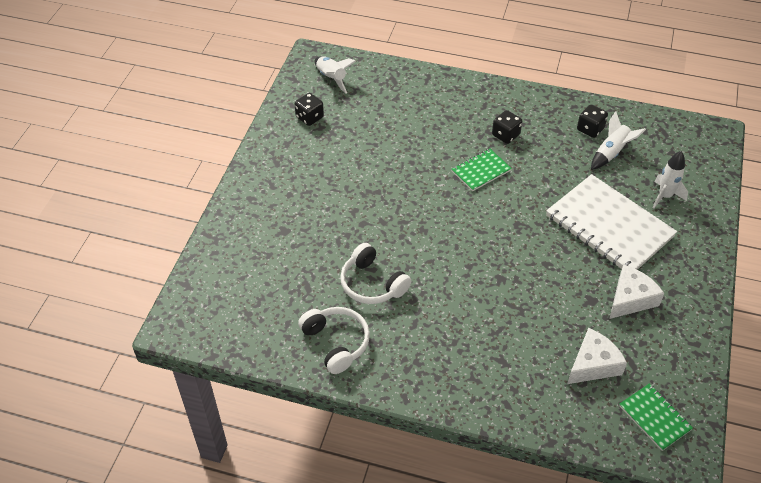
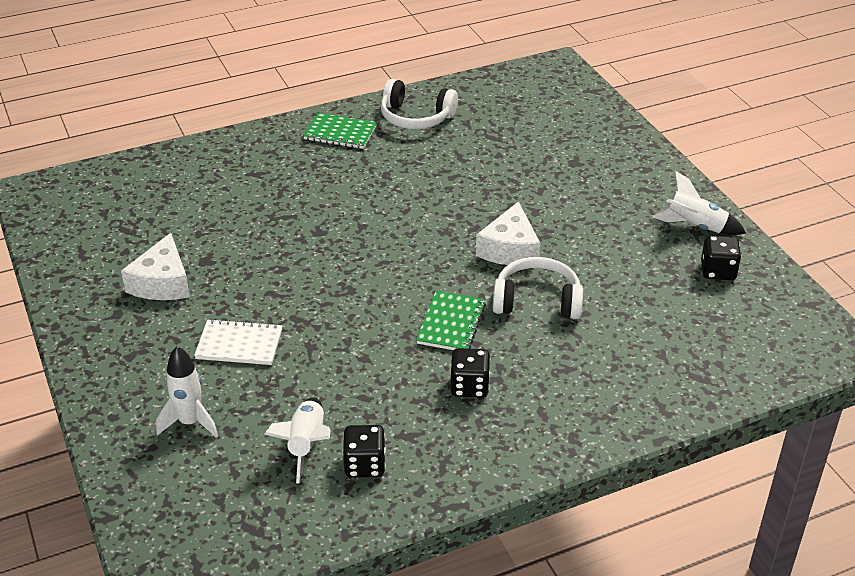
camera: 140 degrees right, 10 degrees down
(331, 78) = (771, 332): white rocket -> white rocket (695, 226)
(372, 284) = (438, 167): white headphones -> white headphones (537, 301)
(593, 364) = (165, 211): white cheese -> white cheese (510, 249)
(609, 226) = (239, 344): white notebook -> white notebook, size x0.49
(655, 418) = (78, 202): green notebook -> green notebook (340, 133)

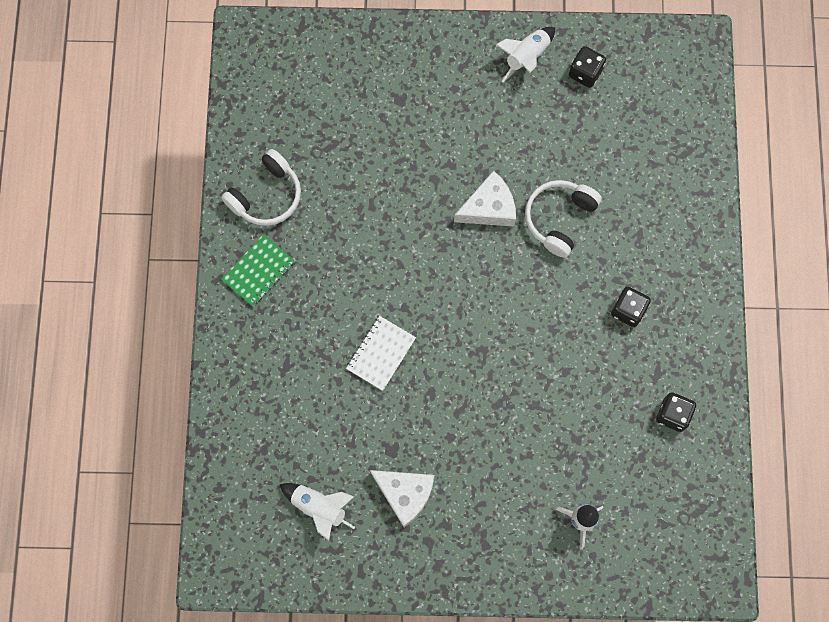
camera: 65 degrees left, 35 degrees up
(239, 344) = (509, 457): white notebook -> white notebook (381, 353)
(306, 445) = (637, 447): white rocket -> white rocket (319, 508)
(451, 323) = (556, 292): green notebook -> none
(510, 249) = (489, 208): white cheese -> white cheese turned 60 degrees counterclockwise

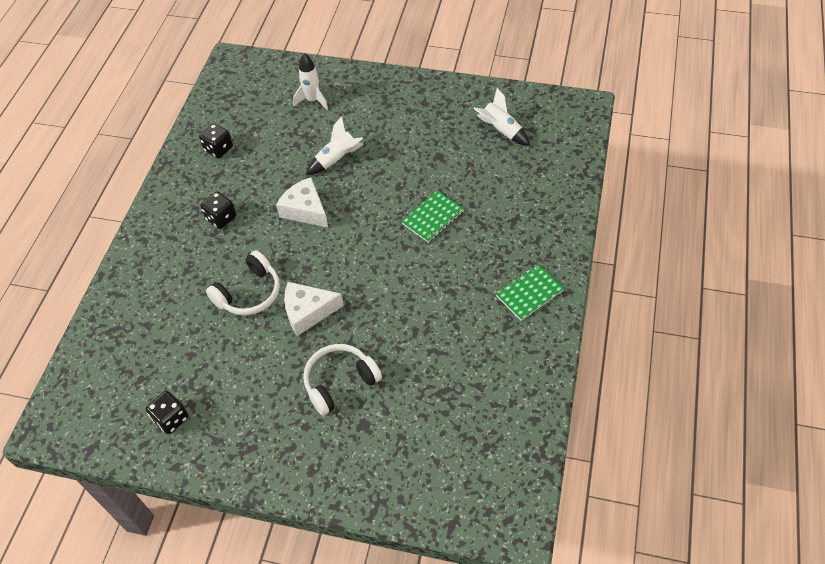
camera: 165 degrees left, 20 degrees down
(266, 195) = (513, 355): white headphones -> white headphones (340, 382)
(381, 353) = (433, 217): white notebook -> green notebook
(405, 494) = (435, 130): white cheese -> white cheese (305, 210)
(526, 57) = (222, 445): white rocket -> white rocket (337, 159)

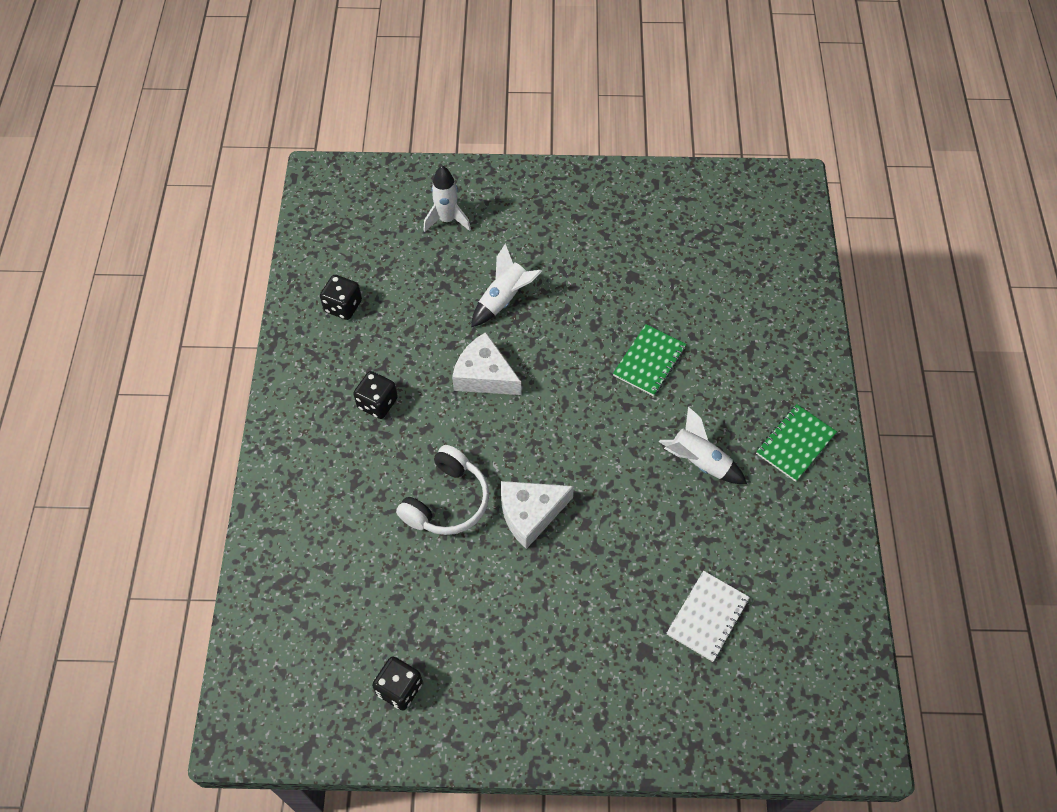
camera: 15 degrees left, 5 degrees up
(340, 382) = (599, 601): white headphones -> none
(420, 408) = (707, 617): none -> white notebook
(501, 130) = (700, 230): white rocket -> white rocket (699, 462)

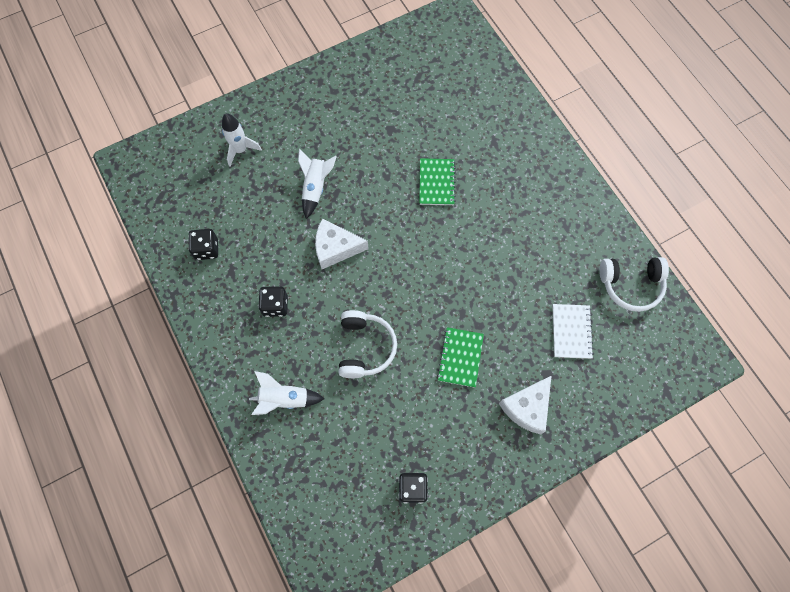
camera: 30 degrees left, 10 degrees up
(530, 514) = (424, 326): white cheese -> white cheese (527, 407)
(699, 462) = (507, 234): white rocket -> white rocket (284, 399)
(795, 444) = (557, 191): green notebook -> green notebook (460, 357)
(821, 603) = (631, 285): none -> white headphones

